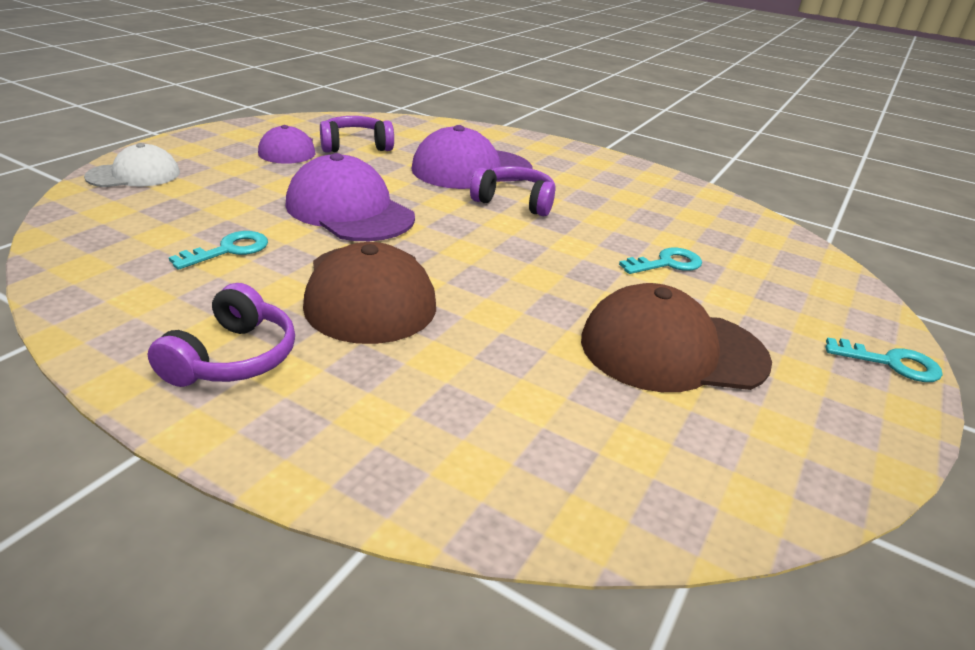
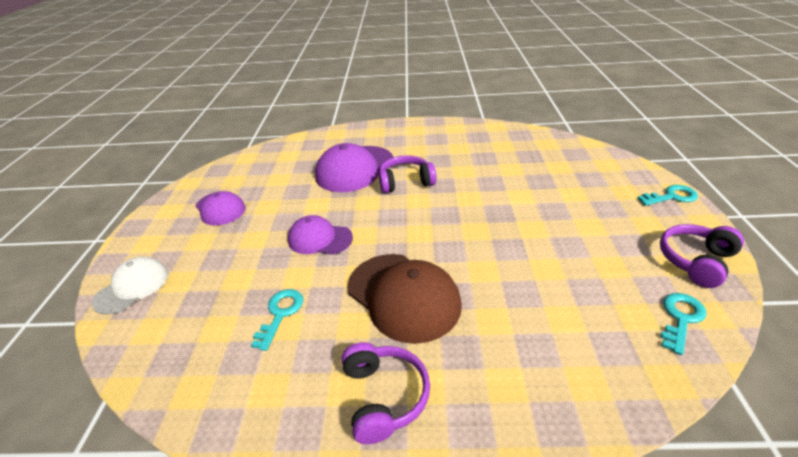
camera: 25 degrees left, 5 degrees up
(349, 211) = (320, 239): purple cap -> purple cap, size x0.62
(356, 146) = (263, 184): purple headphones -> purple headphones (695, 261)
(667, 263) = (524, 186): turquoise key -> turquoise key (681, 318)
(672, 350) = (586, 243): brown cap -> none

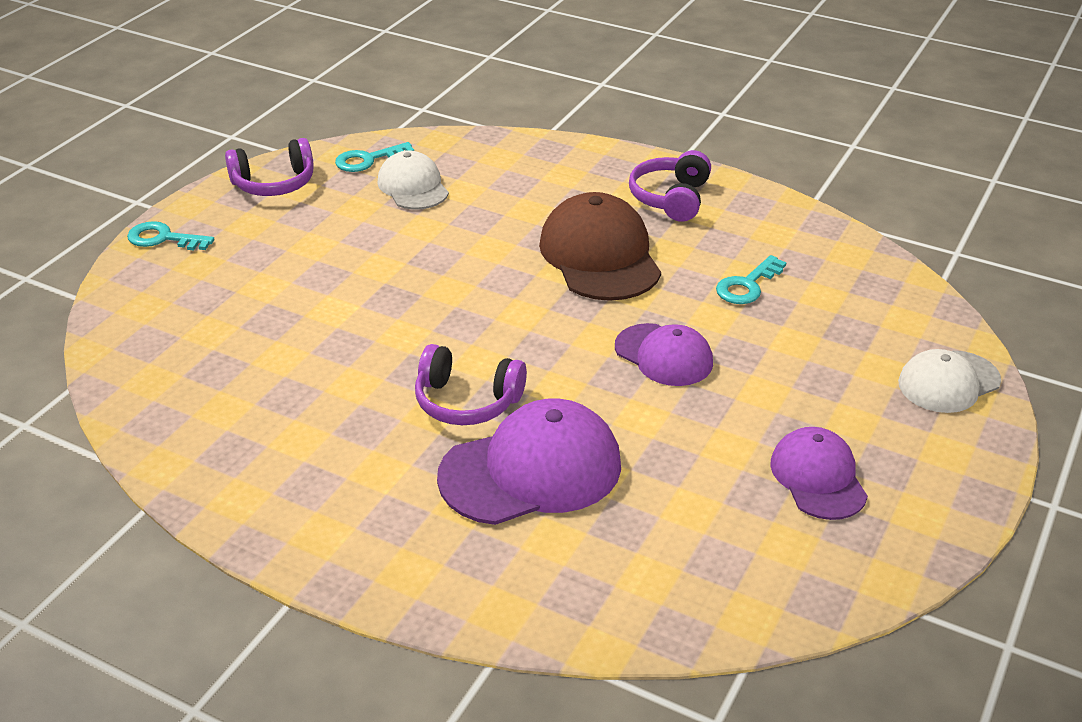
camera: 155 degrees left, 0 degrees up
(605, 304) = (413, 186): none -> white cap

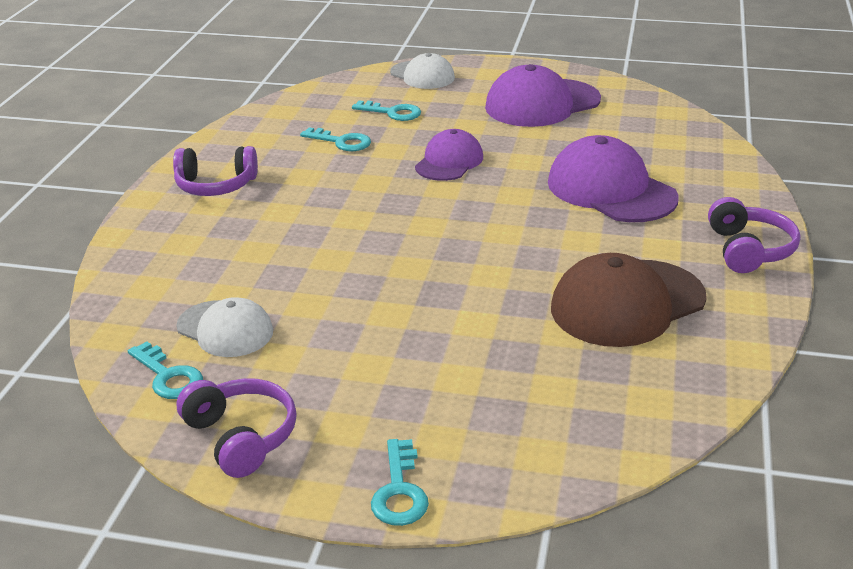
camera: 105 degrees left, 5 degrees down
(413, 186) = (225, 329): white cap -> white cap turned 105 degrees counterclockwise
(467, 401) = (557, 228): purple headphones -> purple headphones (749, 250)
(600, 256) = (323, 204): brown cap -> brown cap (627, 303)
(818, 477) = (542, 104): purple cap -> purple cap, size x1.61
(822, 335) = (392, 113): none -> turquoise key

